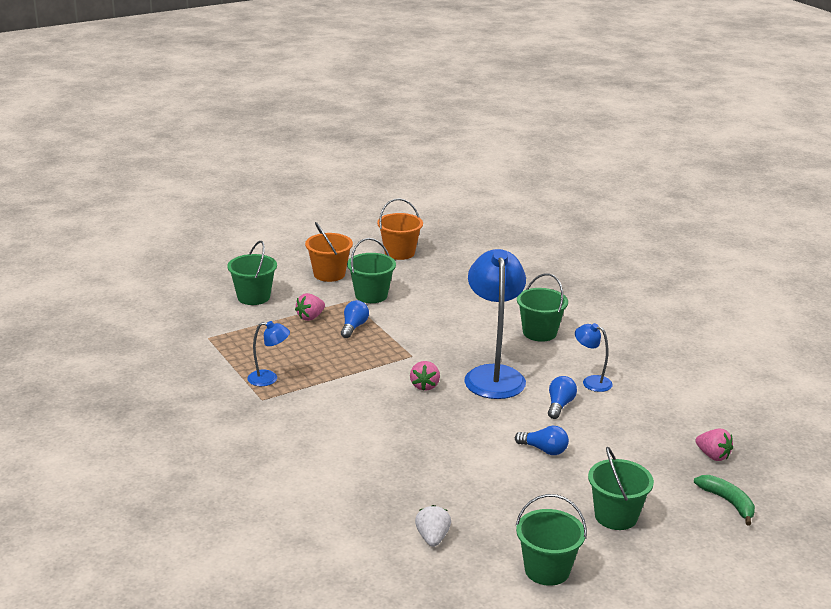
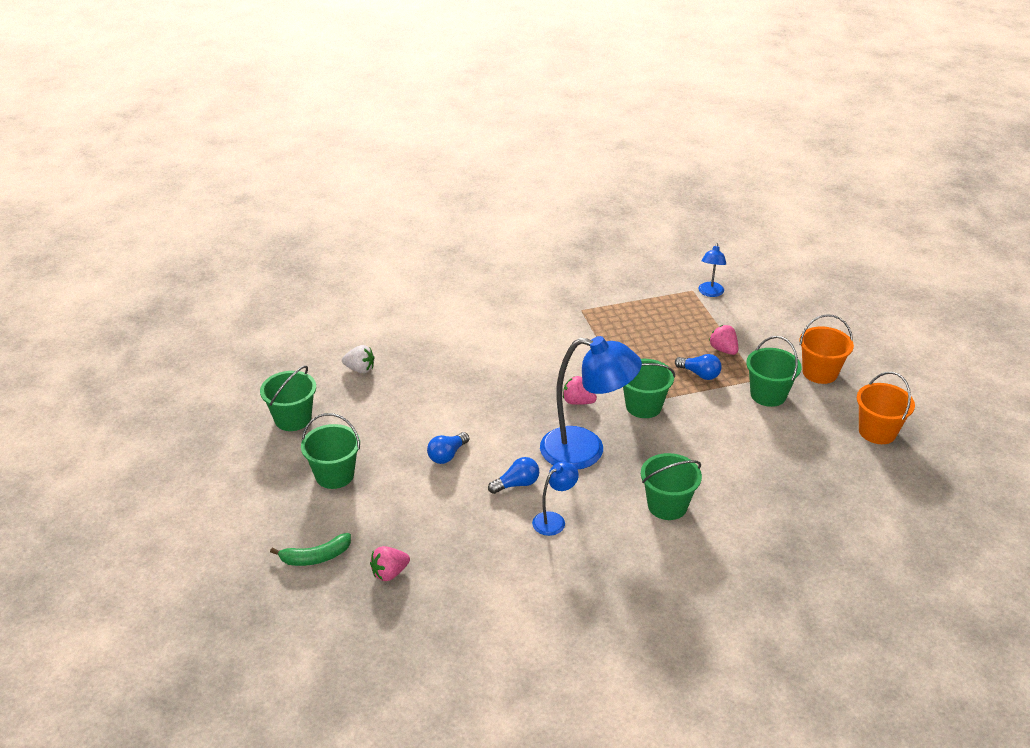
camera: 105 degrees right, 10 degrees up
(253, 297) = (769, 320): green bucket -> green bucket (643, 406)
(269, 379) = (613, 316): blue lamp -> blue lamp (710, 293)
(559, 405) = (517, 484): blue light bulb -> blue light bulb turned 60 degrees counterclockwise

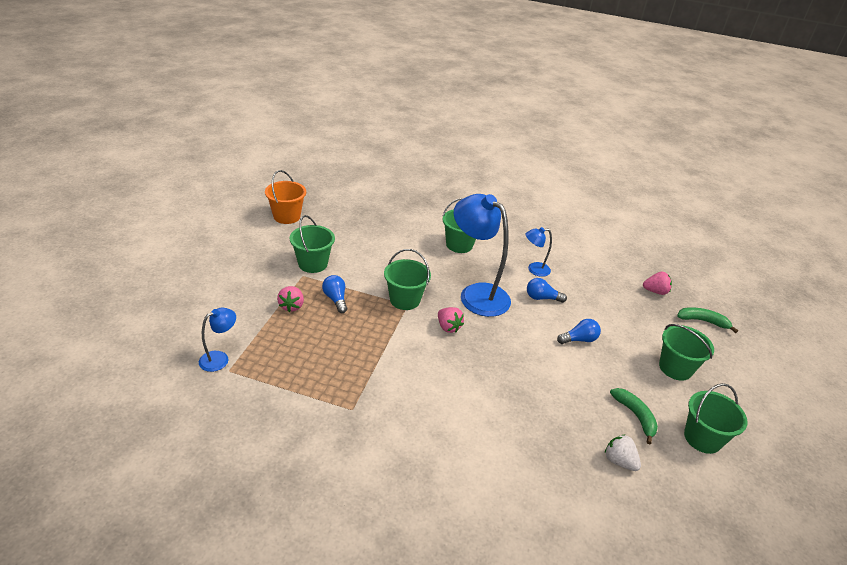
camera: 150 degrees left, 0 degrees up
(359, 408) = (635, 416): none -> green banana
(820, 372) = (256, 258): orange bucket -> none

